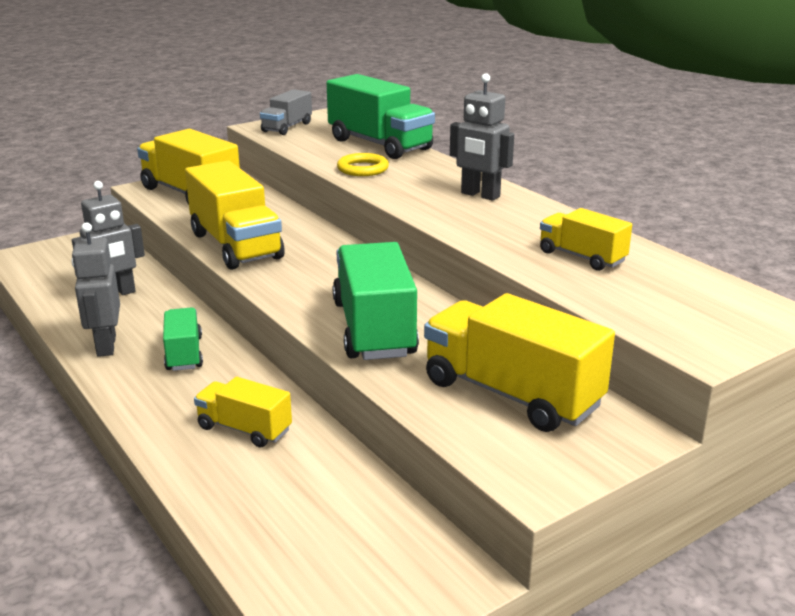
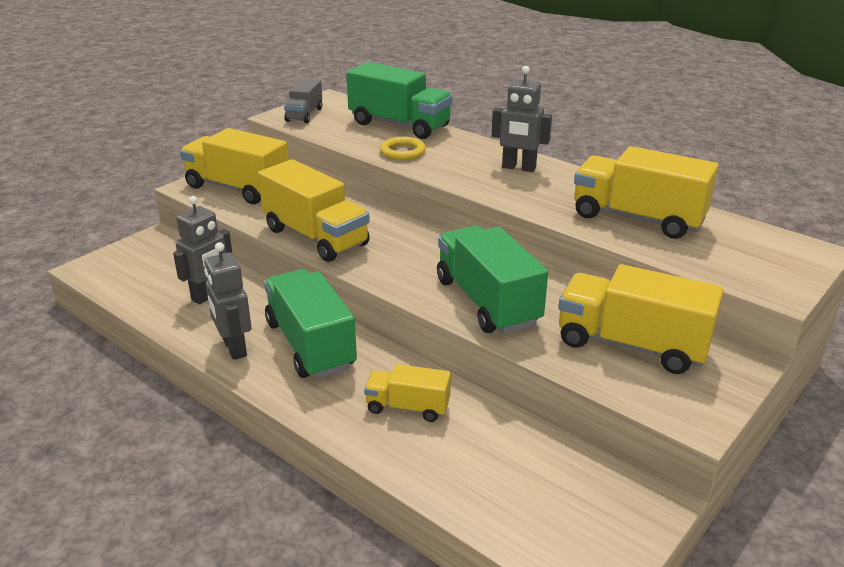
camera: 15 degrees left, 5 degrees up
(184, 354) = (310, 345): green truck -> green truck, size x1.78
(582, 257) = (637, 218): yellow truck -> yellow truck, size x1.78

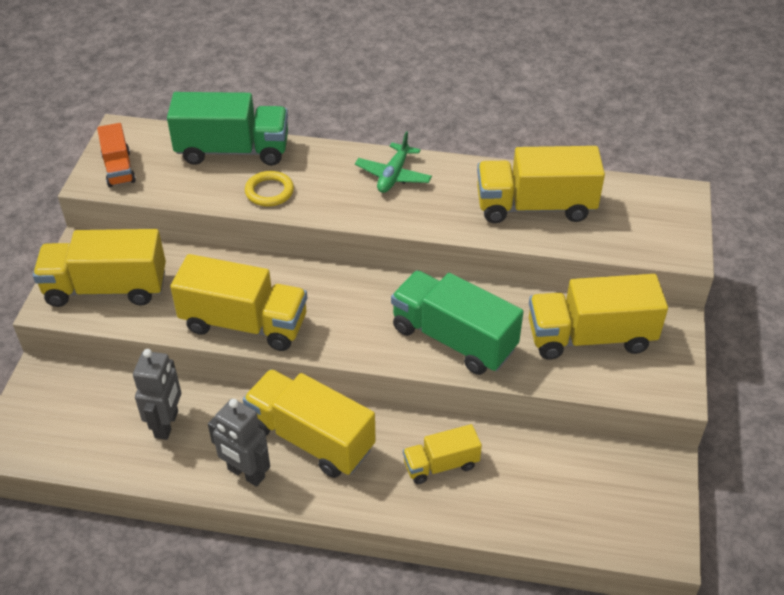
camera: 30 degrees left, 15 degrees up
(304, 115) = (119, 168): grey truck -> orange truck
(310, 345) = (310, 438): green truck -> yellow truck
(518, 168) = (393, 175): grey robot -> green plane

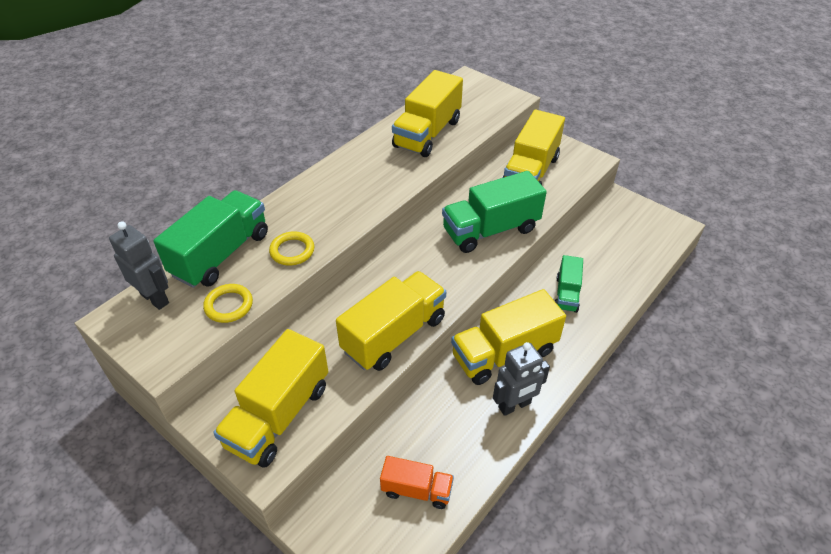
camera: 60 degrees left, 0 degrees up
(119, 168) = (165, 337): orange truck -> orange truck (417, 490)
(167, 424) = (434, 440): grey robot -> grey robot (155, 298)
(176, 186) = (229, 305): none -> yellow ring
(393, 175) = (338, 181): green plane -> none
(441, 465) = (566, 294): yellow truck -> green truck

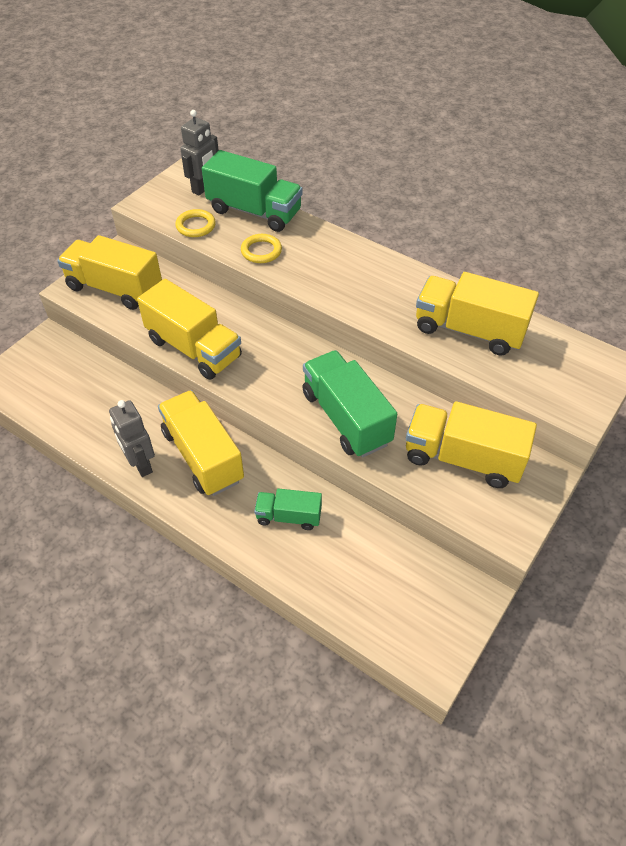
camera: 85 degrees right, 5 degrees up
(417, 490) = (65, 397): orange truck -> none

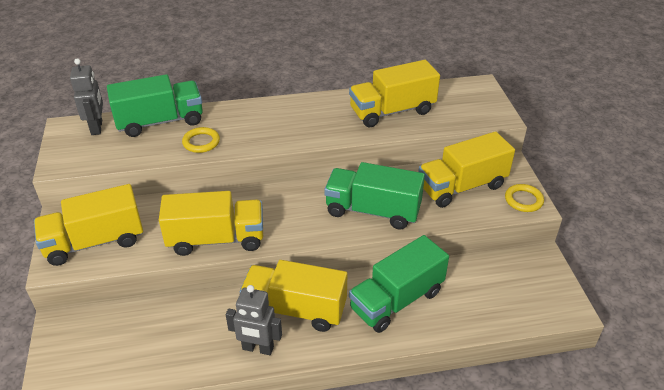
camera: 45 degrees left, 10 degrees down
(196, 226) = (127, 154): yellow ring -> yellow ring (523, 200)
(288, 516) = (396, 300): green truck -> green truck, size x1.78

